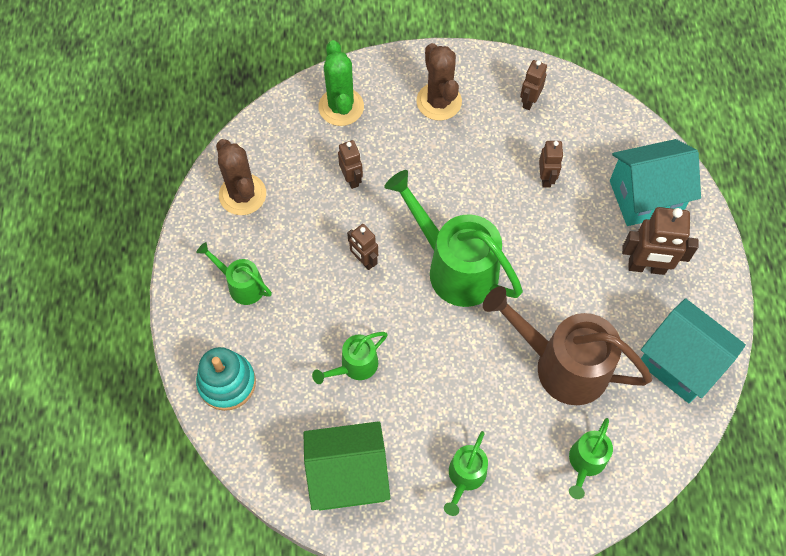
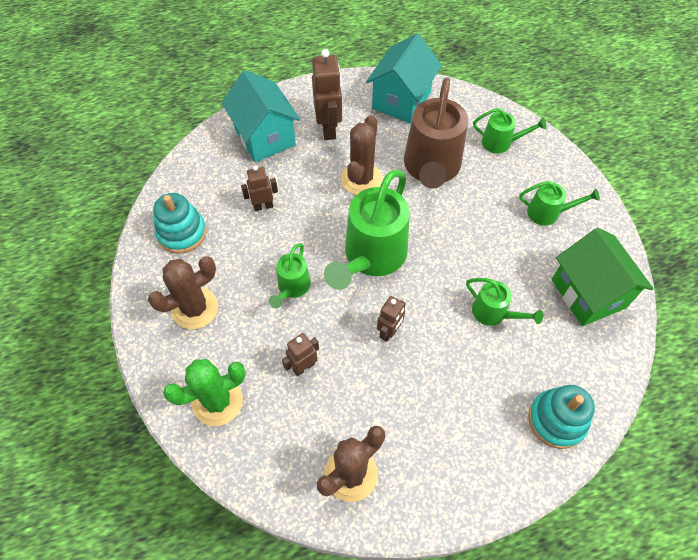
camera: 105 degrees left, 5 degrees down
(241, 285) = (454, 440): green watering can -> green watering can (292, 288)
(529, 101) = (182, 233): brown robot -> turquoise stacking toy
(561, 283) = (361, 179): none -> brown cactus

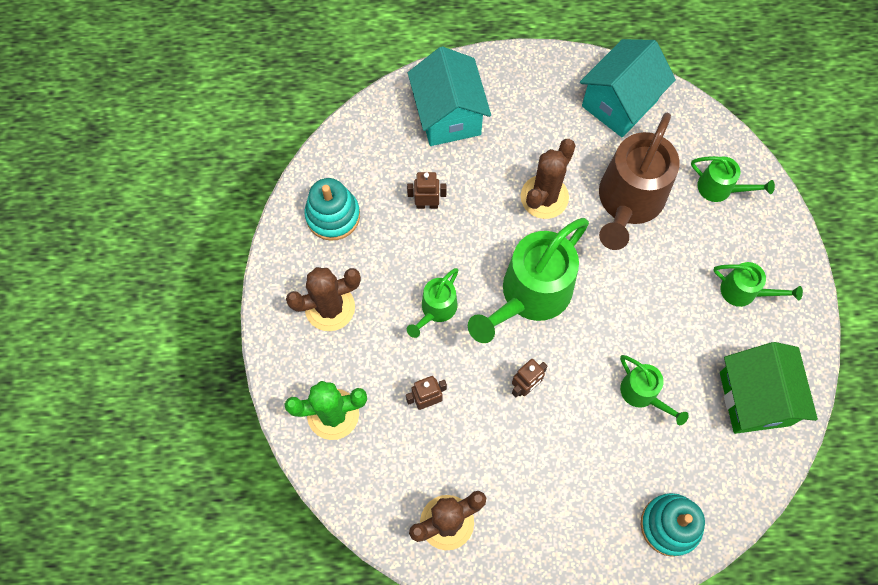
camera: 15 degrees right, 10 degrees up
(329, 128) = (524, 121): brown robot -> none

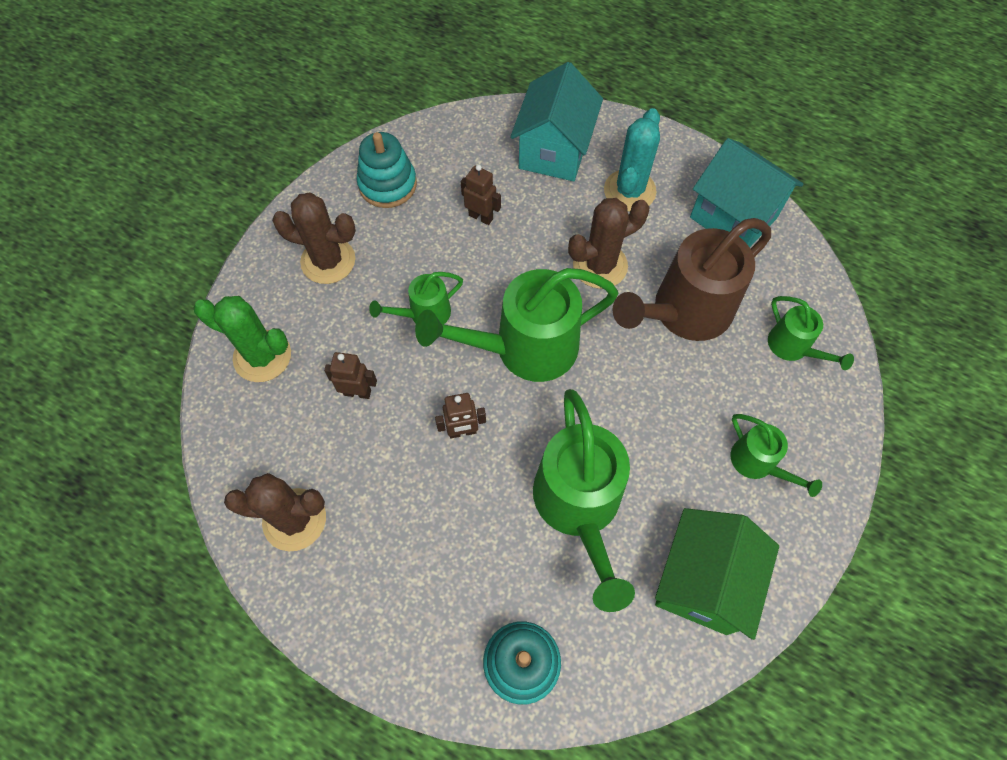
camera: 30 degrees right, 5 degrees down
(528, 120) = (629, 191): none -> turquoise cactus
(619, 103) = (733, 217): turquoise house -> turquoise house turned 60 degrees clockwise
(643, 394) = (580, 508): green watering can -> green watering can, size x1.97

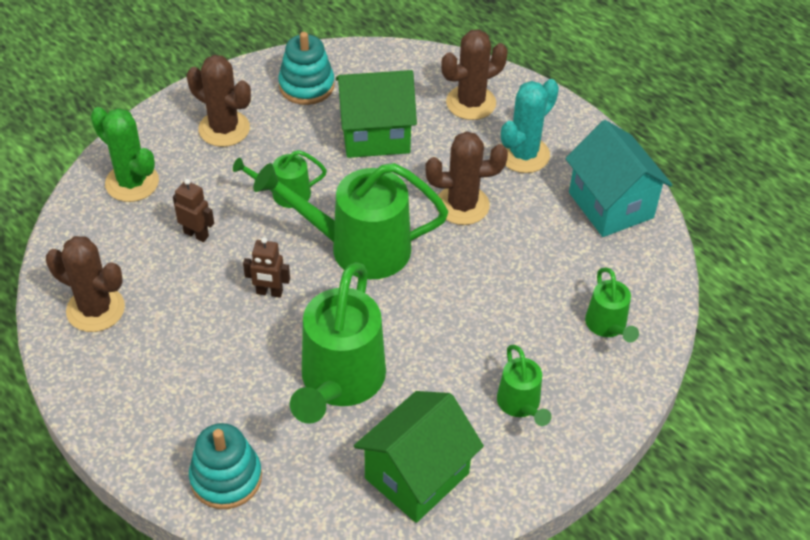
camera: 20 degrees right, 15 degrees down
(481, 217) = (375, 135): brown robot -> green house
(554, 151) = (471, 103): turquoise house -> brown cactus
(683, 313) = (519, 266): brown watering can -> none

